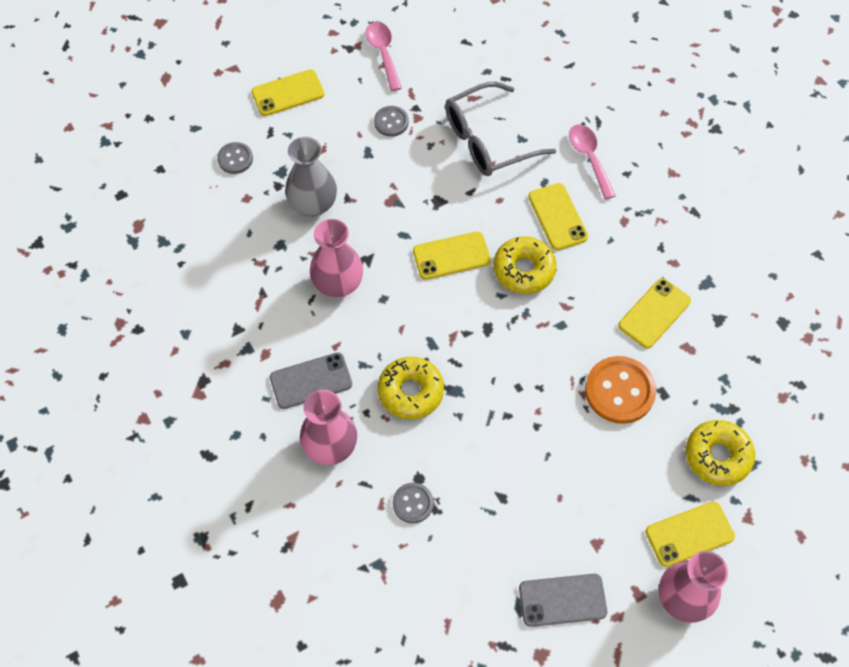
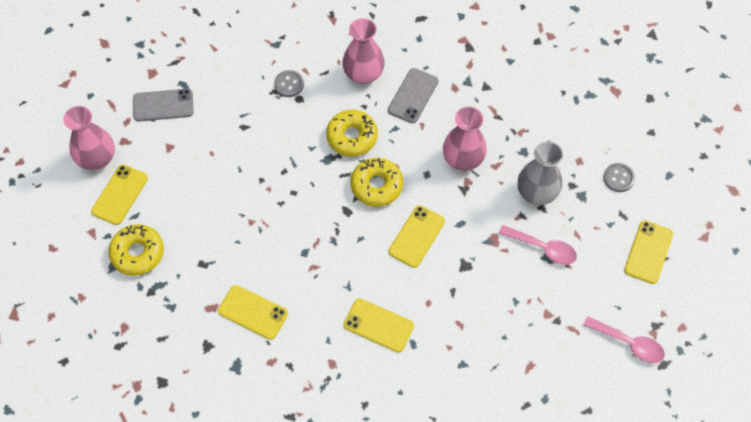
camera: 135 degrees right, 0 degrees up
(391, 122) = (559, 294): grey button -> none
(488, 140) = (483, 341): grey glasses -> none
(524, 270) = (363, 268): yellow donut -> yellow donut (376, 186)
(562, 600) = (163, 105): grey phone -> grey phone turned 45 degrees clockwise
(589, 158) = (401, 392): pink spoon -> pink spoon (543, 248)
(619, 391) = (230, 242): orange button -> none
(654, 313) = (253, 312): yellow phone -> yellow phone turned 60 degrees counterclockwise

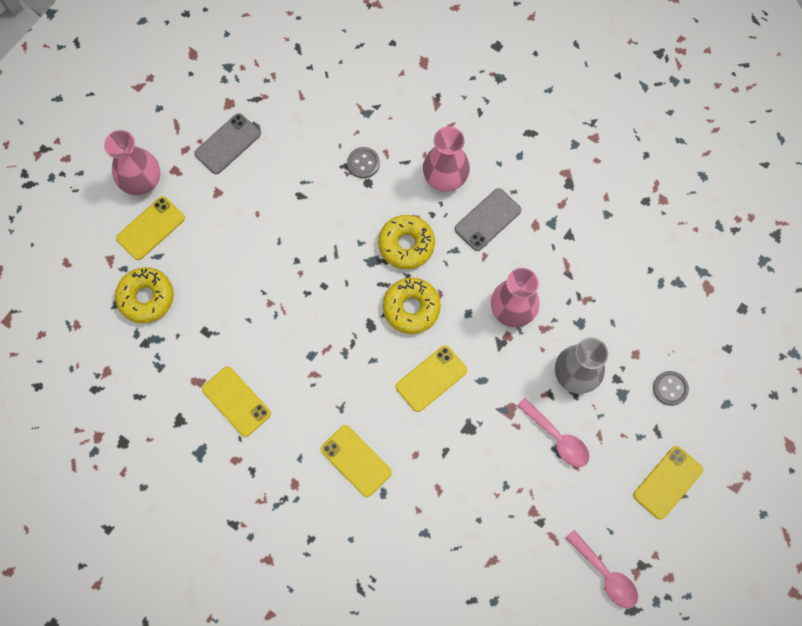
camera: 20 degrees right, 10 degrees up
(163, 105) = (227, 144): grey phone -> grey phone turned 60 degrees counterclockwise

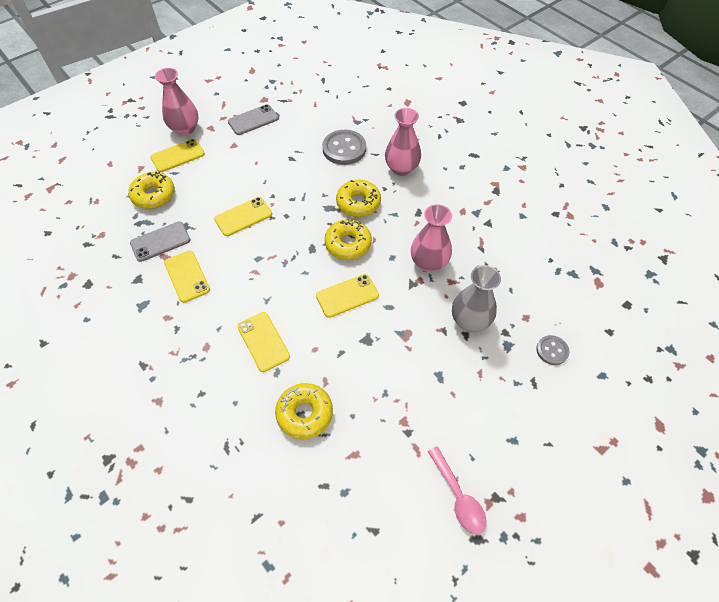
camera: 15 degrees right, 15 degrees down
(363, 163) = (344, 149): grey button -> grey button, size x1.79
(428, 531) = (304, 413): none -> yellow donut
(487, 220) = (426, 200): grey phone -> grey phone (160, 241)
(557, 438) = (442, 366): pink spoon -> none
(667, 482) = (535, 428): yellow phone -> yellow phone (243, 216)

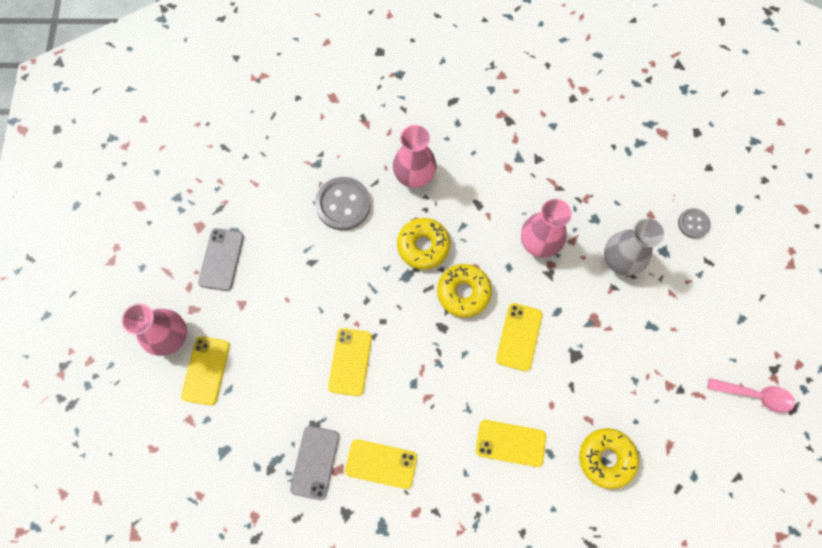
camera: 50 degrees left, 15 degrees up
(154, 195) = (244, 430): yellow donut -> none

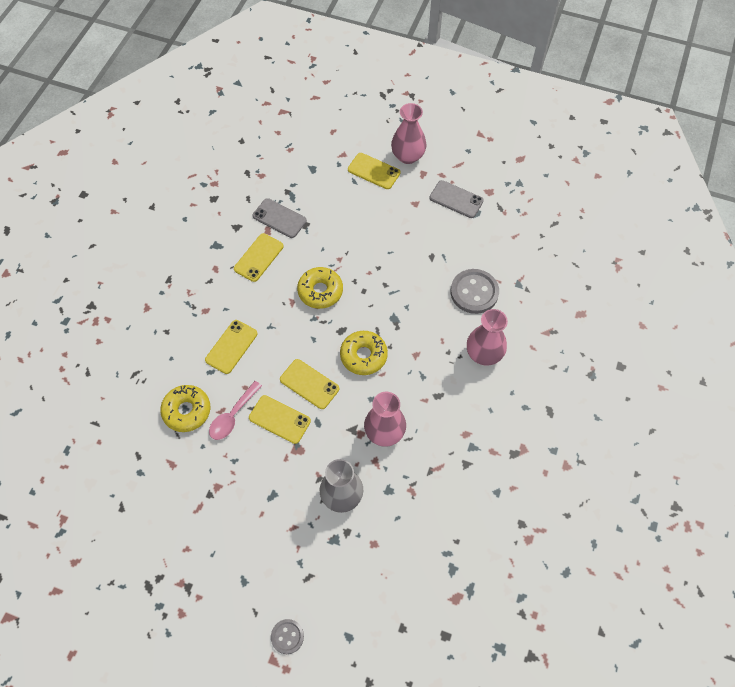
camera: 110 degrees right, 10 degrees down
(350, 362) = (341, 260): yellow phone -> yellow phone (279, 419)
(423, 246) = (415, 339): yellow donut -> yellow donut (320, 291)
(693, 224) = (350, 581): grey button -> grey button (287, 636)
(755, 395) = (175, 557): pink spoon -> pink spoon (232, 416)

